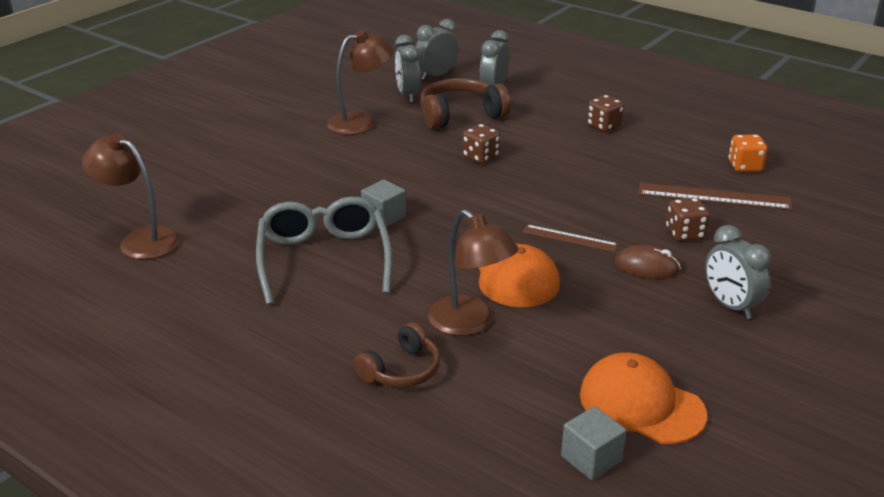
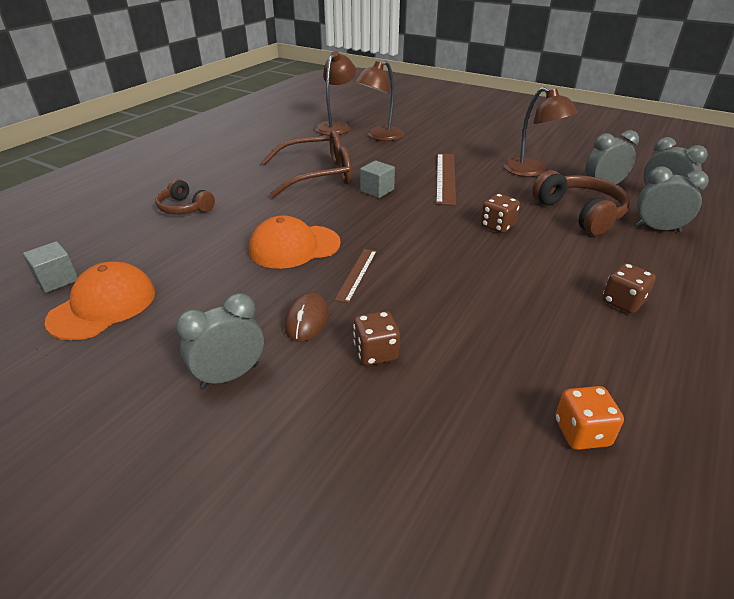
camera: 85 degrees right, 5 degrees up
(324, 259) = (317, 175): grey glasses -> brown glasses
(470, 323) = (231, 229): brown lamp -> brown lamp (380, 136)
(714, 196) = (474, 387): brown ruler -> brown ruler (445, 177)

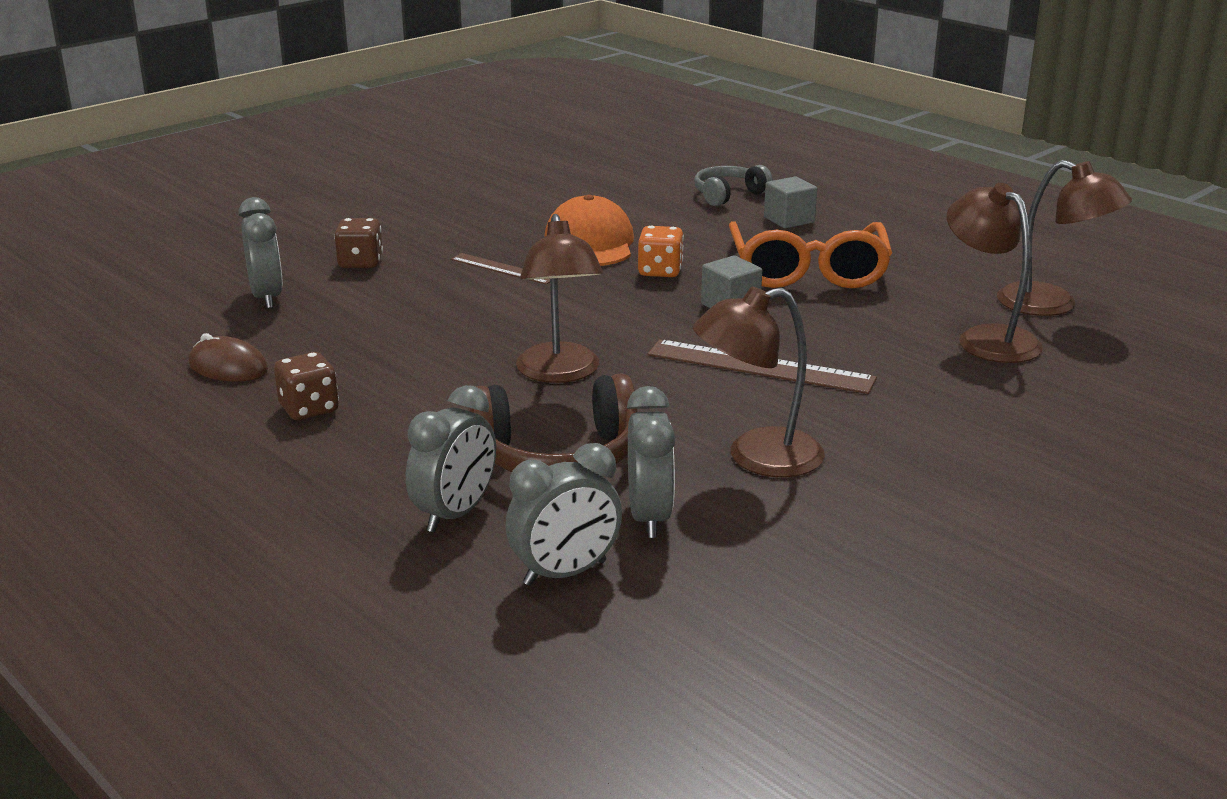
camera: 105 degrees right, 10 degrees down
(57, 280) = (593, 152): grey cube -> grey cube (789, 220)
(103, 306) = (533, 168): orange cap -> none
(185, 208) = (728, 195): brown headphones -> grey headphones
(230, 375) = (388, 209): grey clock -> grey clock (267, 297)
(306, 320) = (439, 240): brown mouse -> brown mouse (228, 367)
(317, 175) = (807, 271): brown glasses -> orange glasses
(497, 226) = (560, 373): brown dice -> brown lamp
(581, 432) = (171, 327): orange dice -> orange dice (660, 271)

